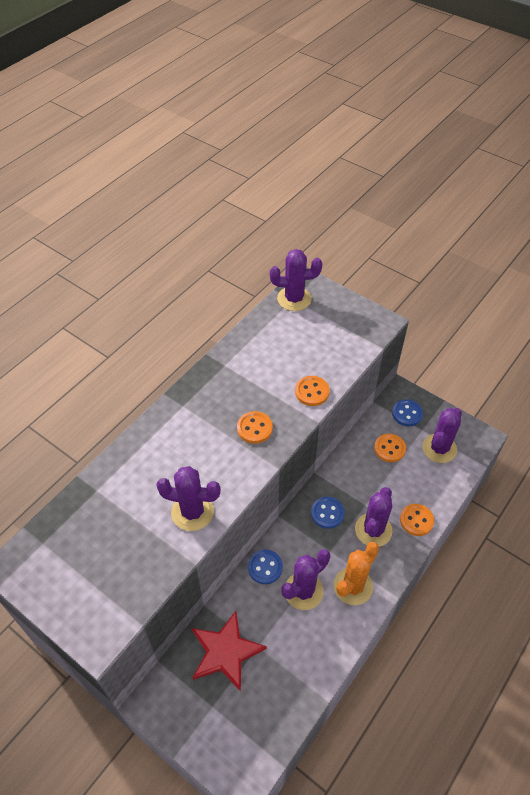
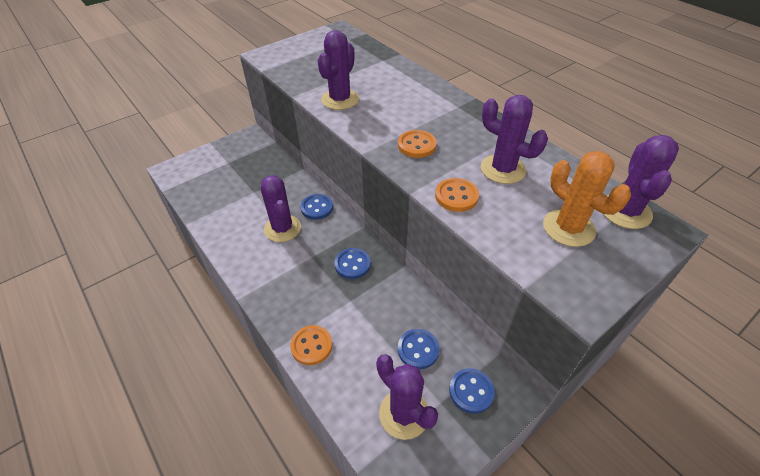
camera: 105 degrees right, 5 degrees down
(225, 652) = (260, 174): red star -> none
(353, 586) = (268, 265): orange cactus -> orange cactus (568, 228)
(373, 530) = (318, 299): purple cactus -> purple cactus (503, 169)
(389, 448) = (418, 349): orange button -> blue button

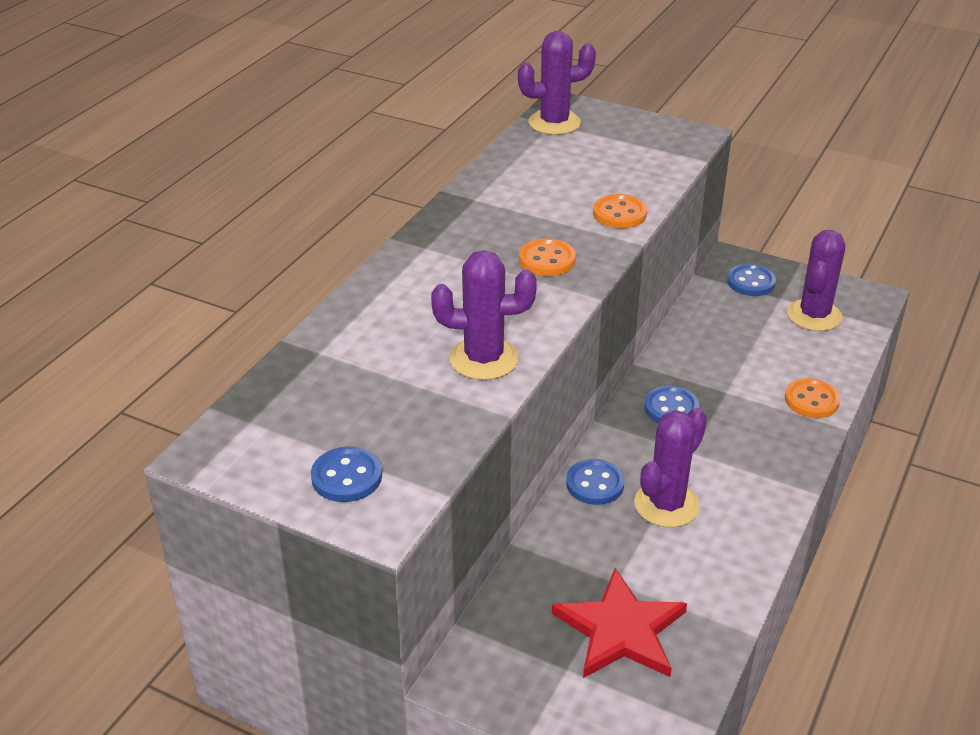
camera: 115 degrees left, 10 degrees down
(229, 183) = (621, 630): none -> red star
(418, 349) = (739, 324): blue button -> blue button (346, 477)
(503, 169) = (544, 193): purple cactus -> none
(568, 228) = (607, 148): orange cactus -> none

